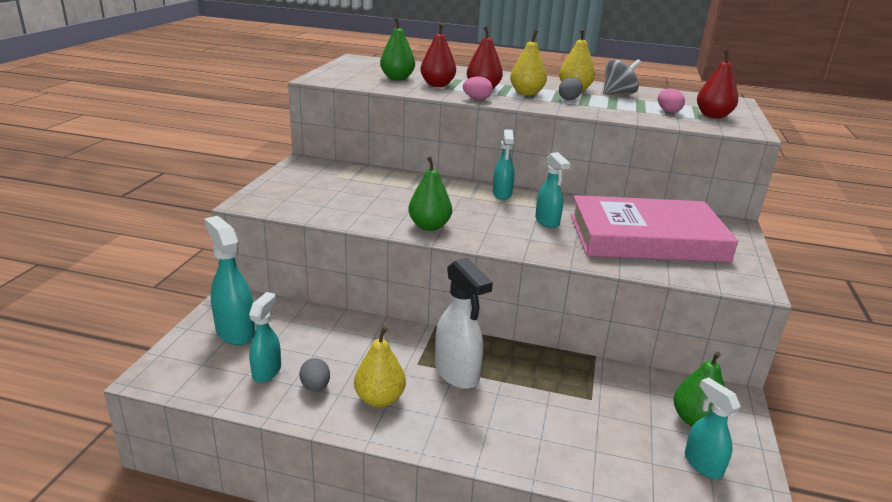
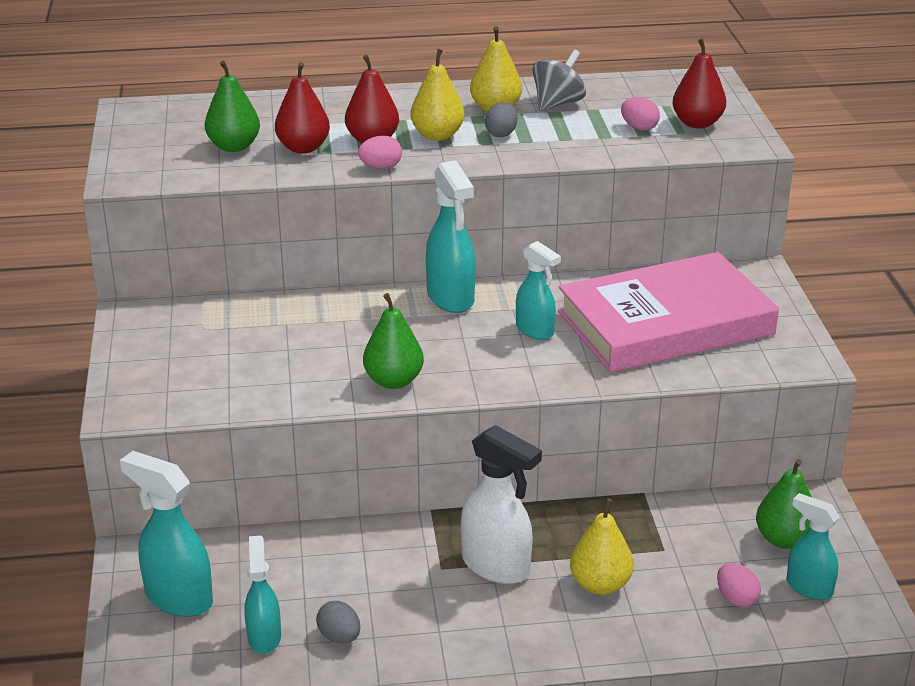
camera: 20 degrees left, 5 degrees up
(379, 399) = (426, 627): yellow pear -> yellow pear (600, 585)
(502, 194) = (451, 298): turquoise spray bottle -> turquoise spray bottle, size x1.55
(634, 454) = (736, 599): none -> pink egg

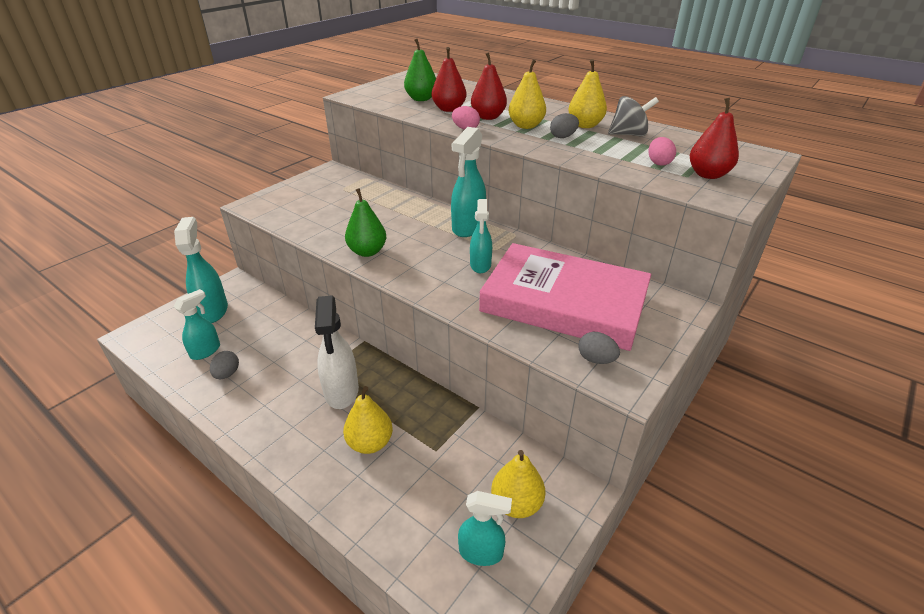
camera: 45 degrees right, 5 degrees up
(736, 599) = (425, 518): pink egg -> none
(762, 356) = (596, 359): none -> grey egg
(784, 539) = (516, 504): green pear -> yellow pear
(808, 587) = (481, 552): turquoise spray bottle -> turquoise spray bottle turned 105 degrees clockwise

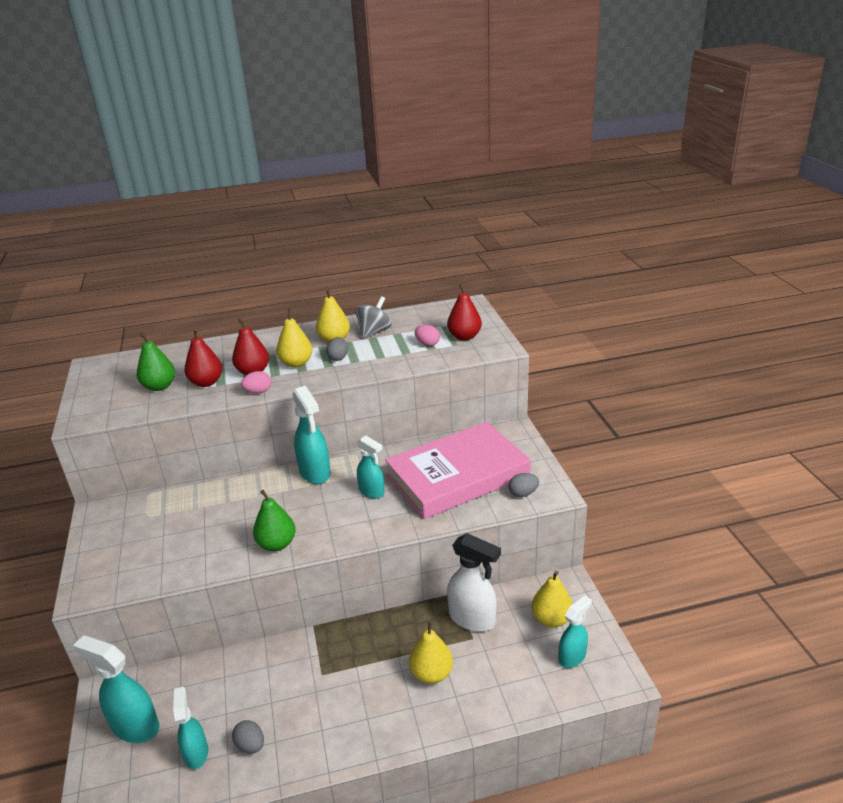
camera: 50 degrees left, 5 degrees down
(341, 392) = (360, 668): white spray bottle -> white spray bottle (472, 619)

